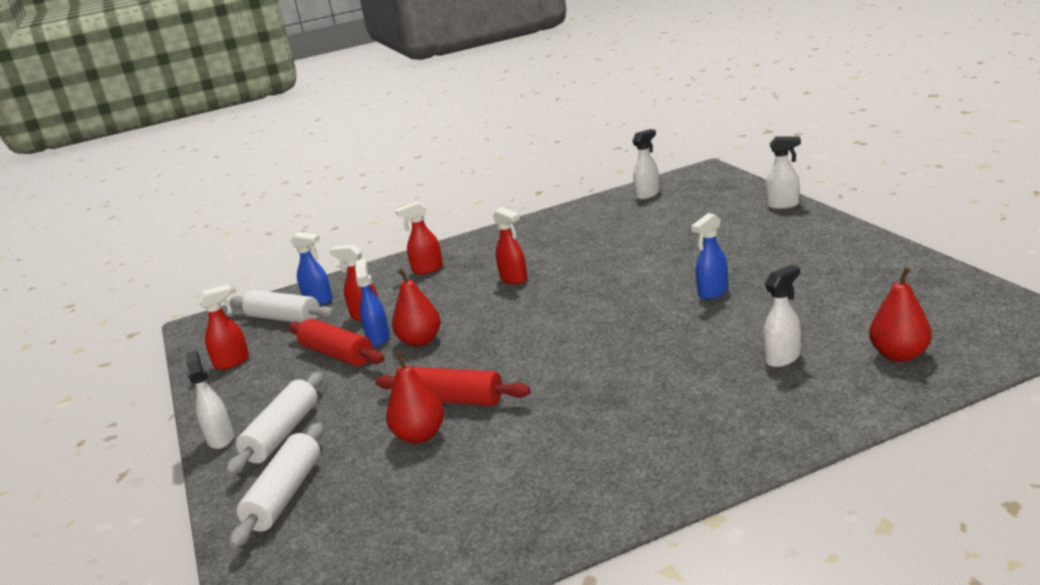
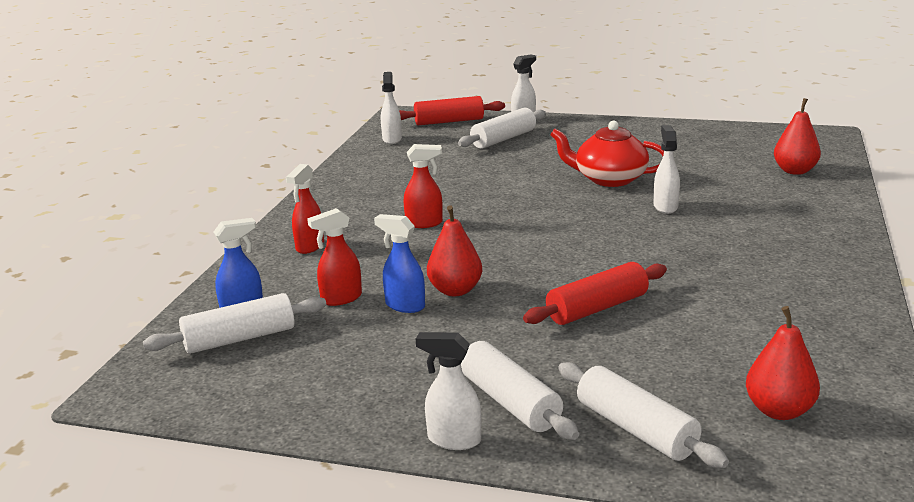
camera: 55 degrees left, 0 degrees up
(232, 362) = (280, 392): red spray bottle -> none
(337, 354) = (395, 333): red rolling pin -> red rolling pin (449, 121)
(420, 435) = (634, 338): red pear -> red pear (779, 410)
(712, 292) = (609, 179): blue spray bottle -> red teapot
(723, 221) = (503, 139): none -> white rolling pin
(782, 358) = (743, 195): white spray bottle -> white spray bottle (665, 207)

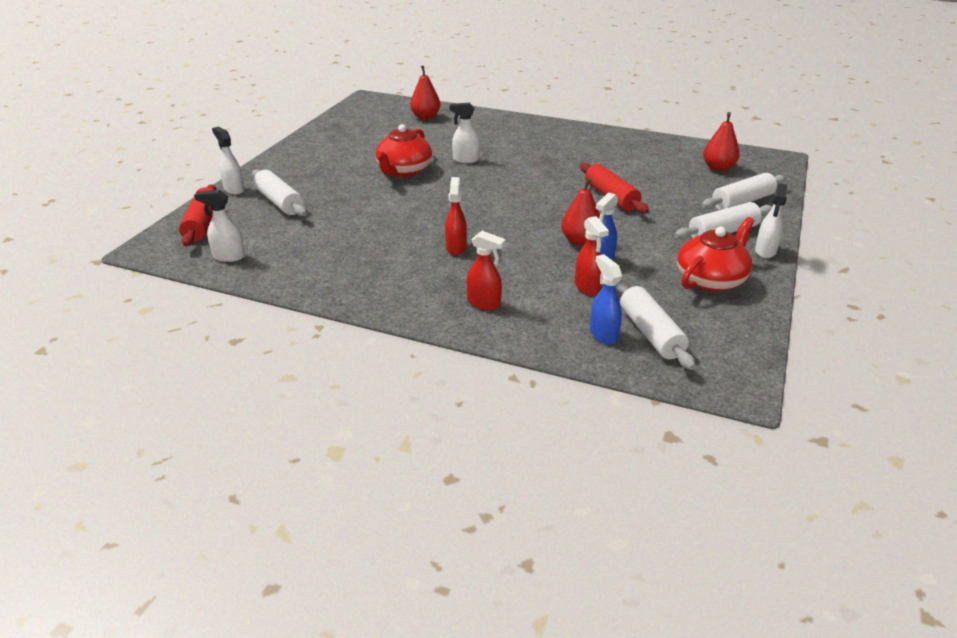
camera: 85 degrees left, 10 degrees up
(362, 384) = (711, 280): none -> red teapot

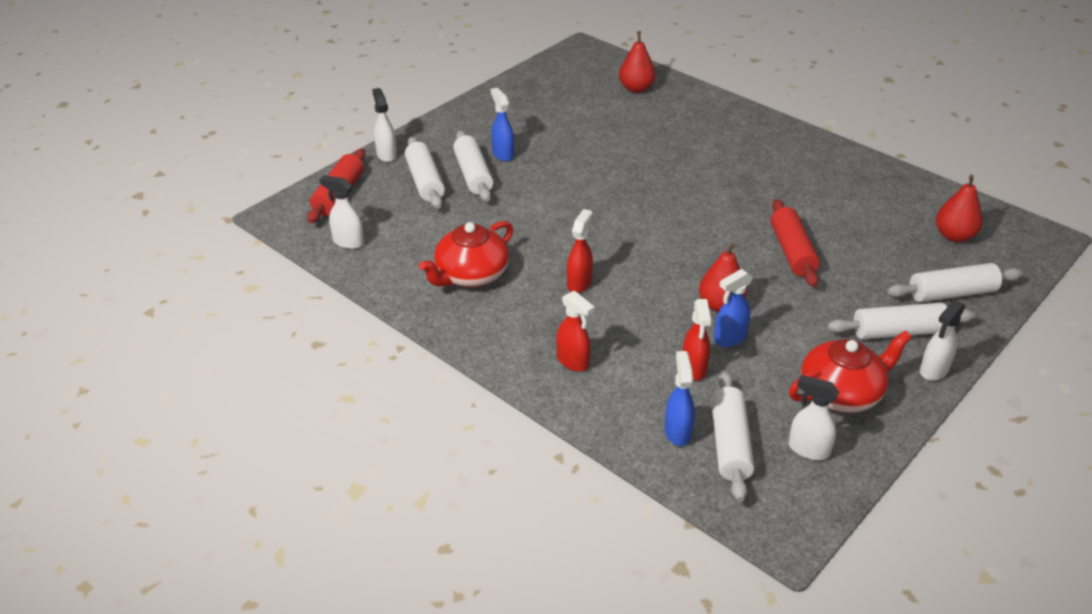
camera: 20 degrees right, 5 degrees up
(321, 191) = (473, 175): none -> white rolling pin
(339, 173) = (503, 154): none -> blue spray bottle
(403, 171) = (573, 165): red teapot -> red teapot (470, 275)
(465, 160) = (650, 162): white spray bottle -> white spray bottle (808, 449)

